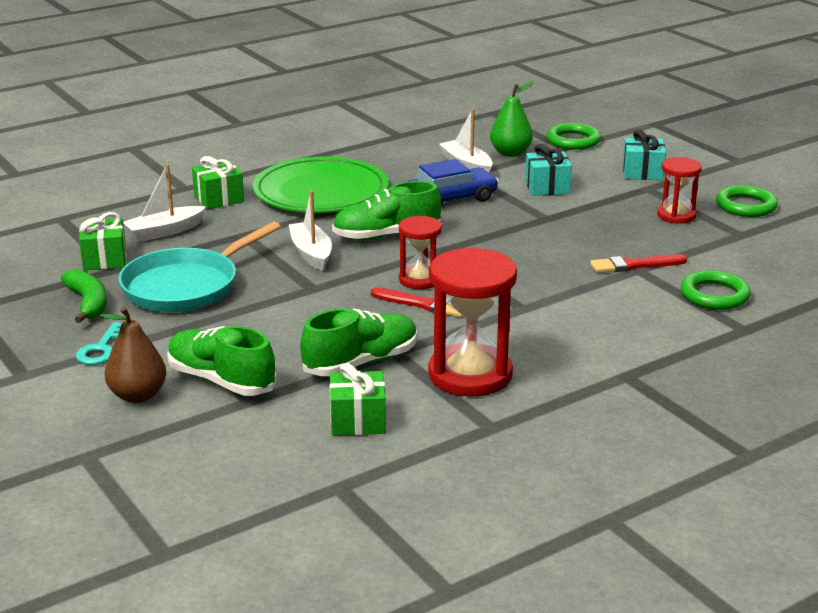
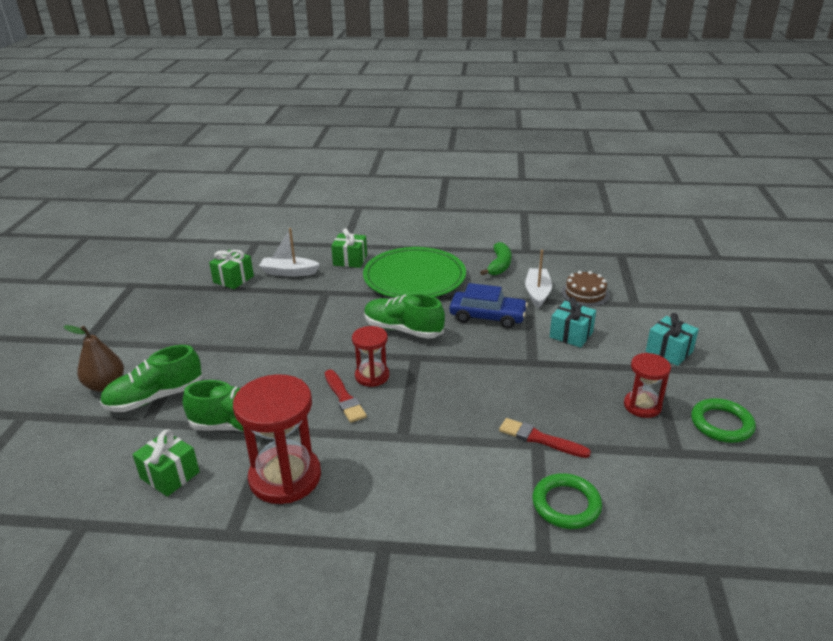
camera: 40 degrees right, 5 degrees up
(88, 303) = (182, 306): green banana -> green banana (499, 265)
(101, 349) = (140, 342): turquoise key -> none
(186, 286) = (242, 317): turquoise pan -> none
(221, 380) = (155, 398): green shoe -> green shoe turned 105 degrees counterclockwise
(311, 254) = (339, 324): white boat -> none
(510, 153) = (585, 293): green pear -> brown cake
(573, 141) = (650, 300): green ring -> none

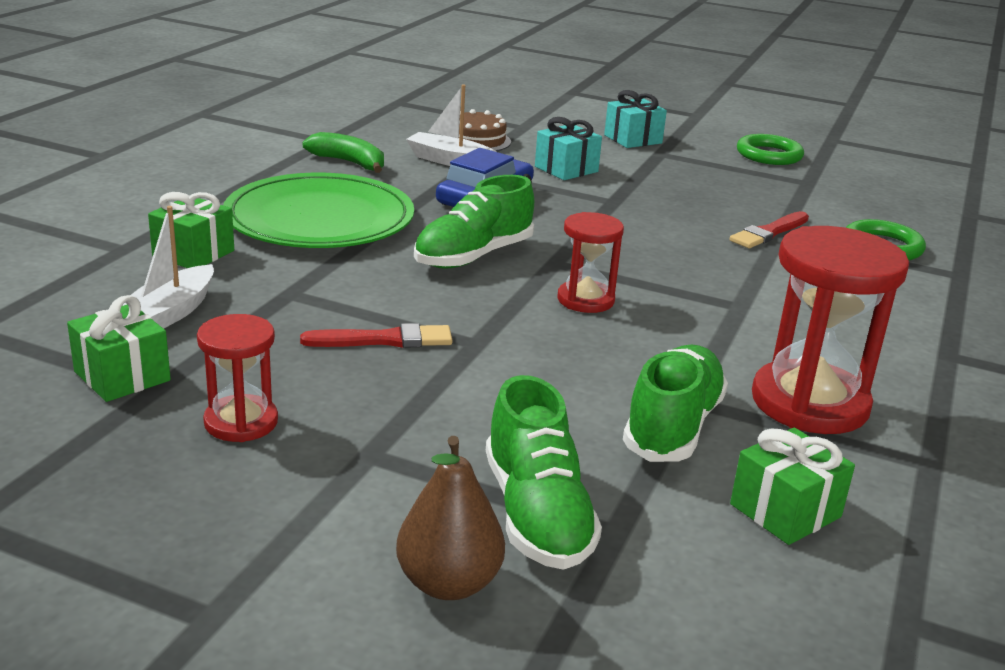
camera: 75 degrees left, 5 degrees down
(344, 398) = (632, 329): red brush -> red brush (384, 340)
(642, 406) = (726, 175): red hourglass -> red hourglass (241, 422)

